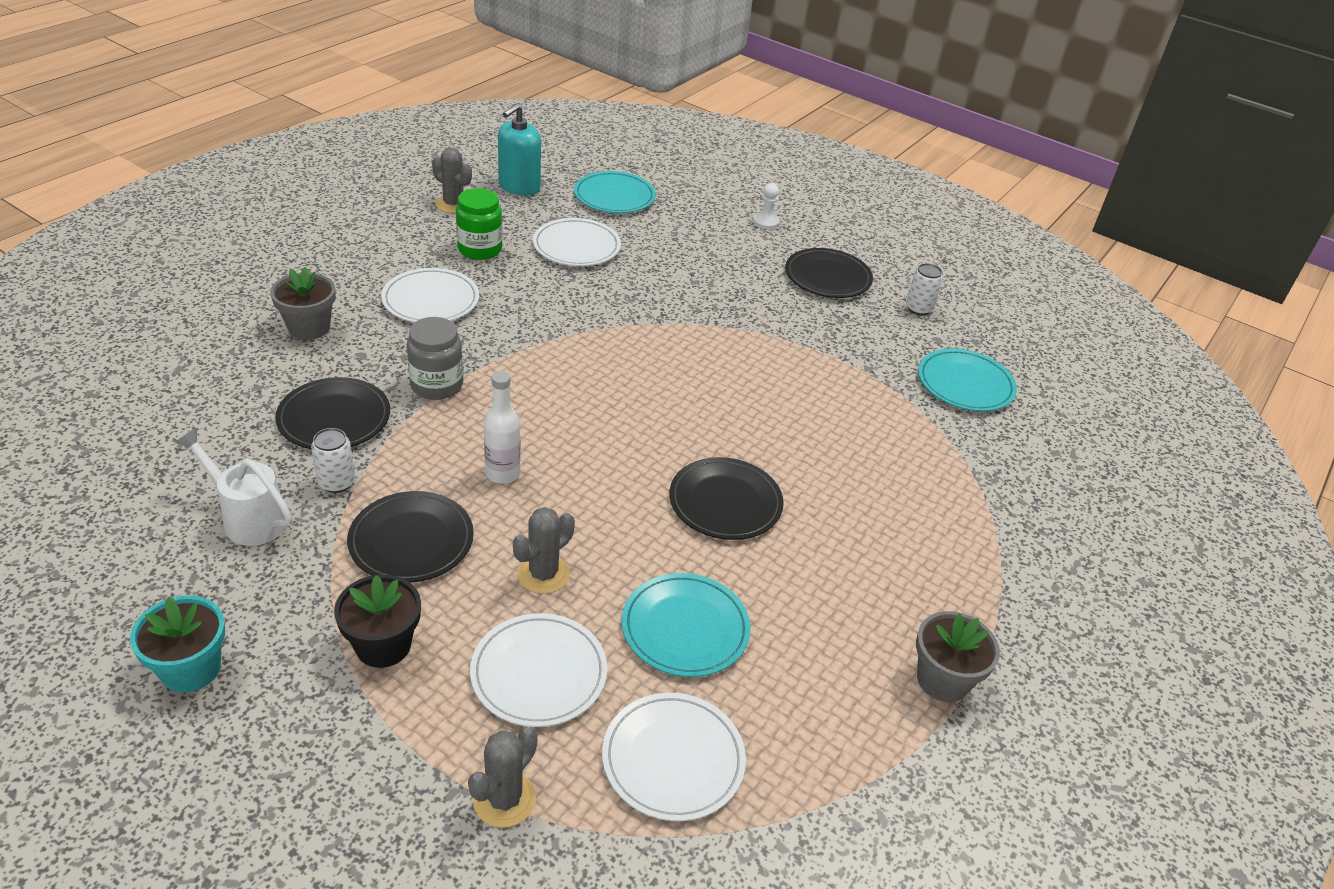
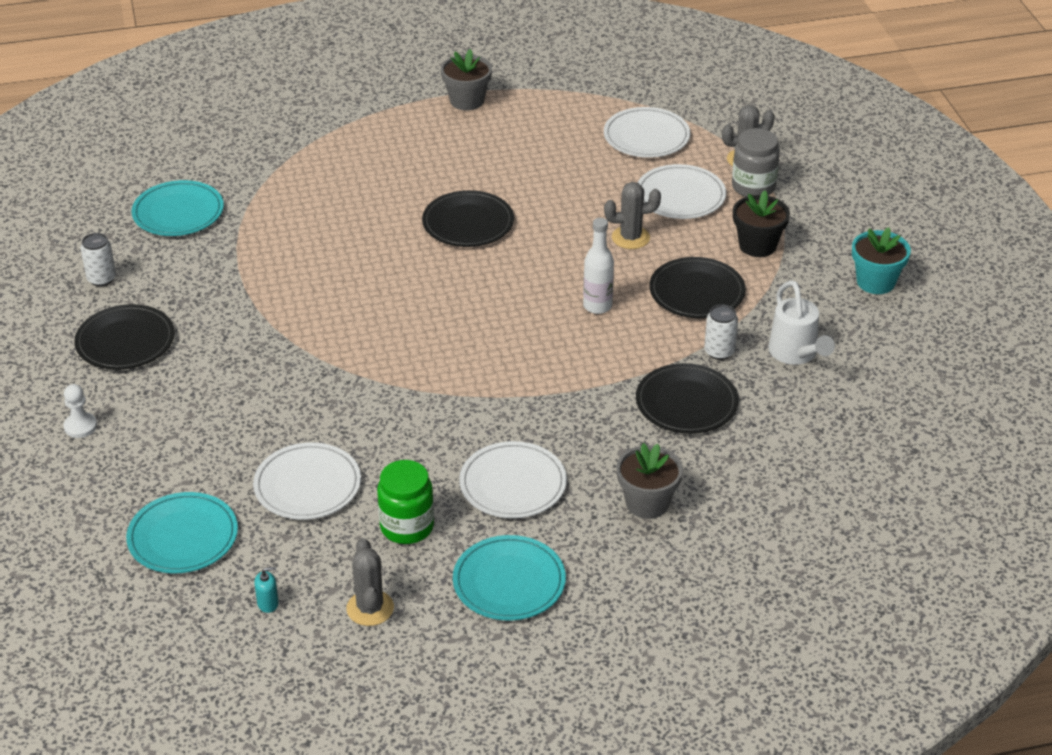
camera: 135 degrees left, 0 degrees up
(437, 385) = (583, 395): grey jar -> grey jar (753, 187)
(519, 187) = (268, 603): turquoise soap dispenser -> turquoise soap dispenser, size x0.42
(685, 628) = (576, 178): turquoise plate -> turquoise plate (509, 582)

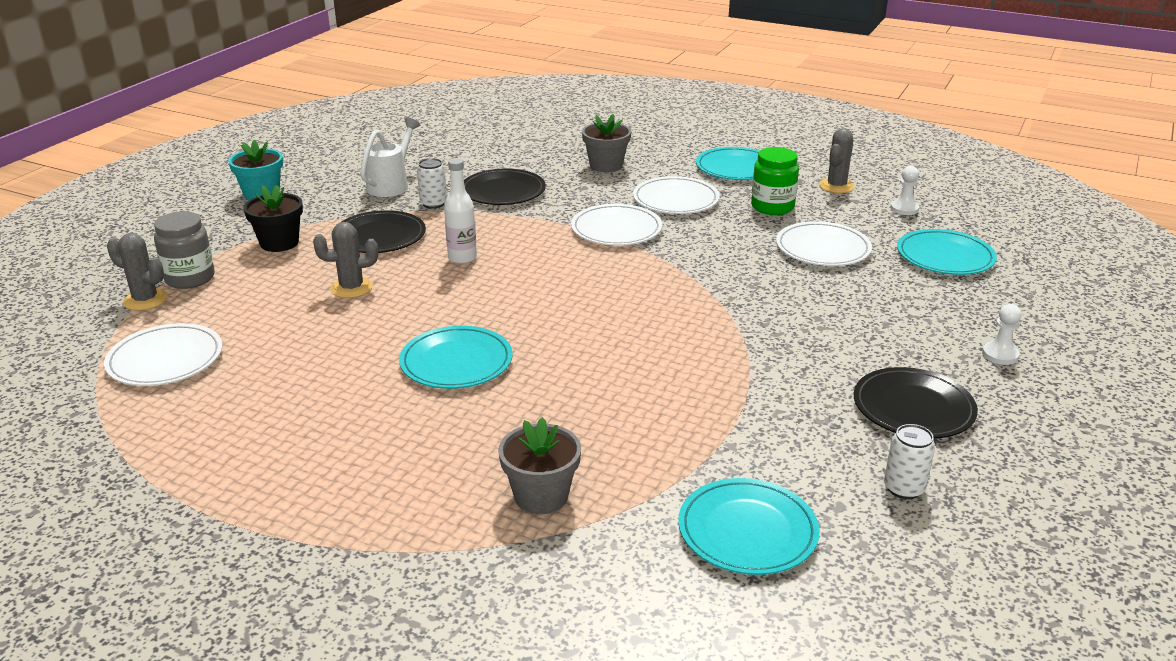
camera: 140 degrees left, 10 degrees down
(268, 603) = (904, 209): turquoise soap dispenser -> white pawn
(467, 101) = (231, 501): grey flower pot -> grey flower pot (541, 496)
(468, 223) = (456, 362): black plate -> turquoise plate
(630, 238) = (351, 288): grey cactus -> grey cactus turned 45 degrees counterclockwise
(680, 196) = (252, 298): white plate -> white plate (616, 229)

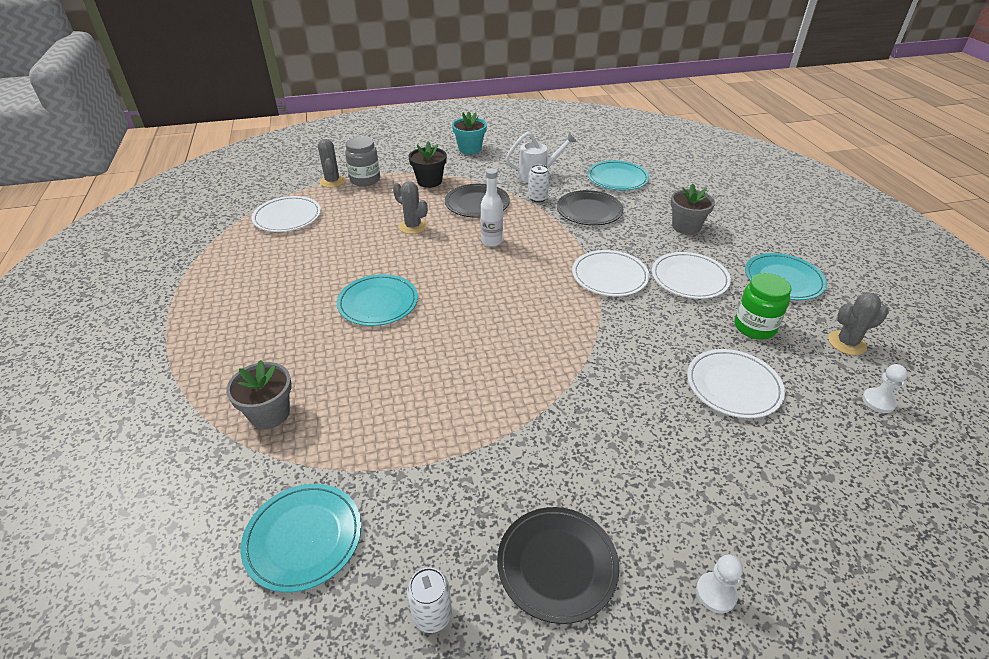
camera: 50 degrees right, 10 degrees up
(945, 257) = (836, 469): turquoise plate -> turquoise plate (617, 178)

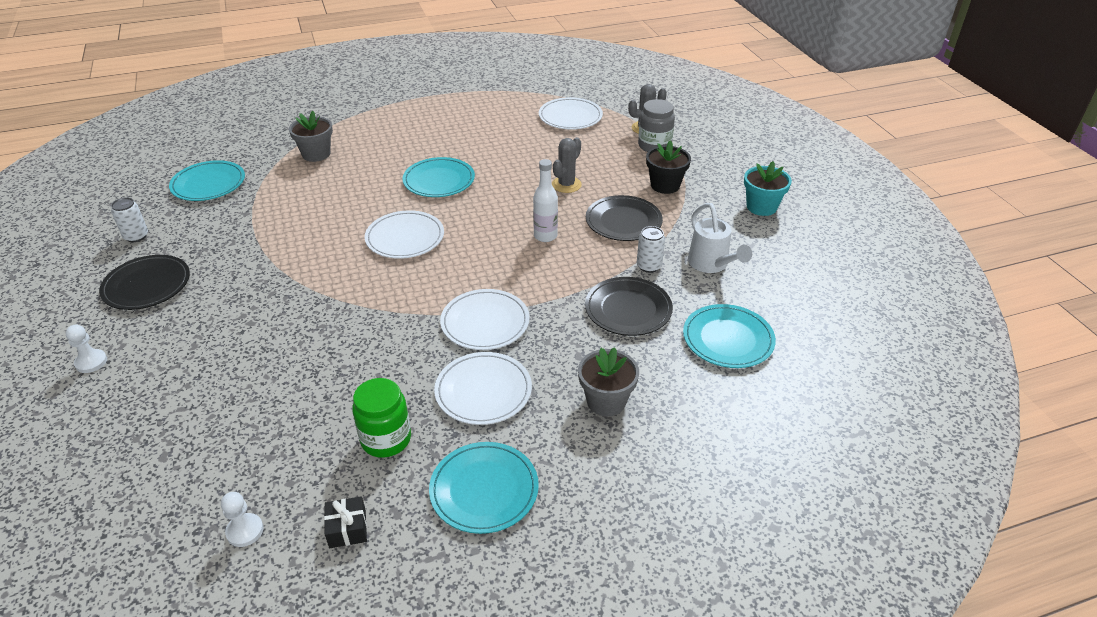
camera: 85 degrees right, 0 degrees up
(733, 386) = (294, 404): white plate -> white plate (405, 238)
(847, 343) = (347, 529): grey cactus -> black gift

